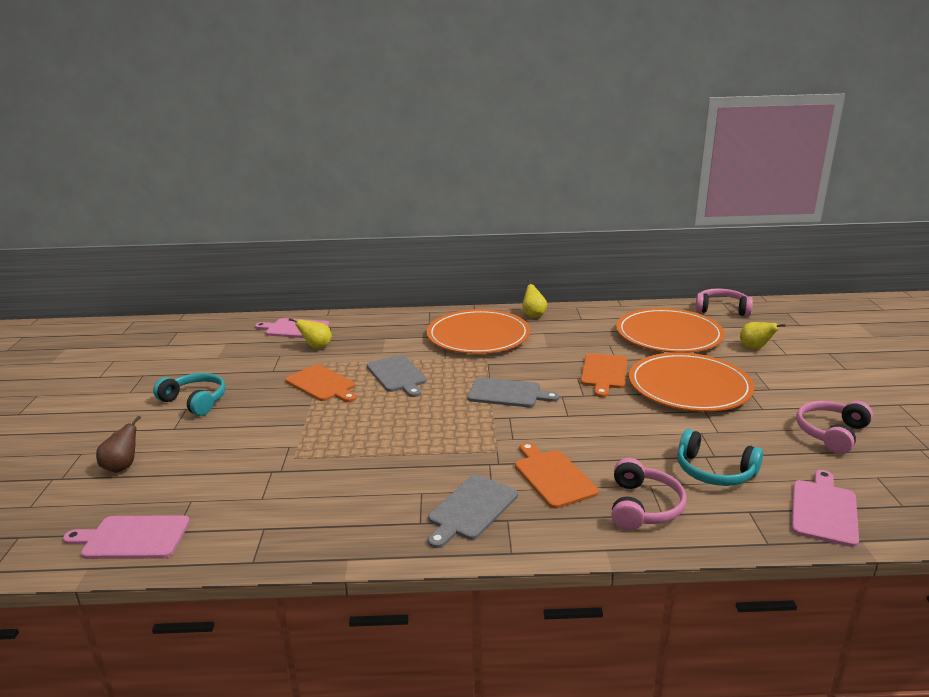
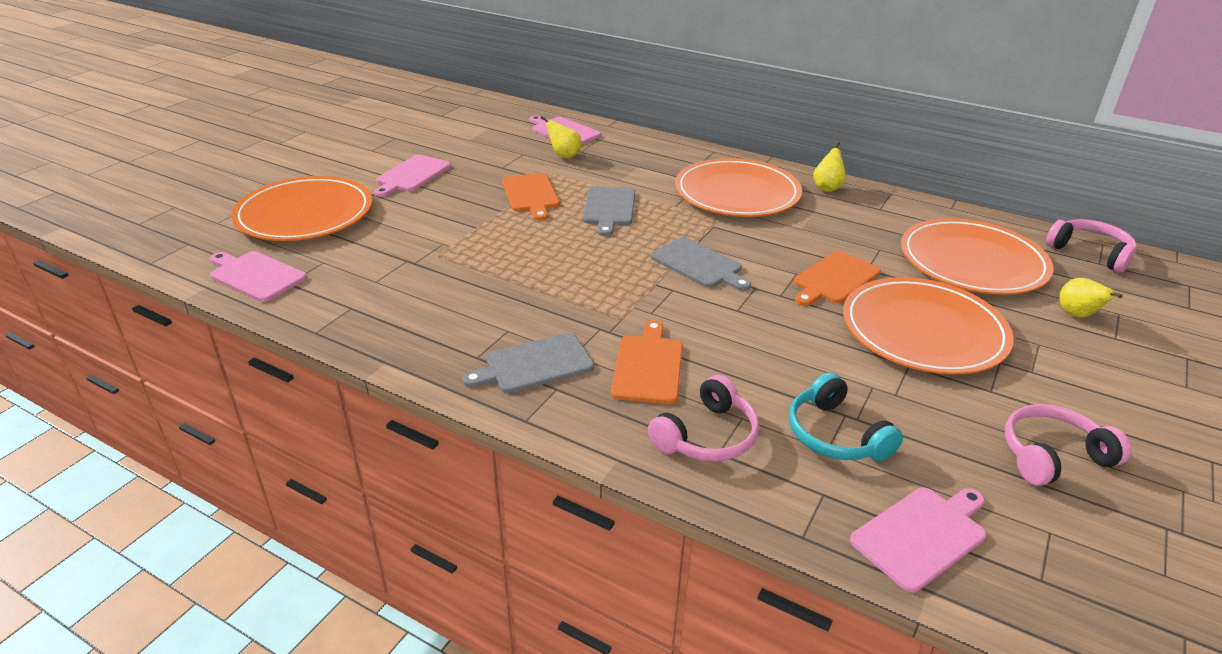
camera: 30 degrees right, 10 degrees up
(122, 467) = (305, 214): brown pear -> orange plate
(195, 401) = (412, 175): turquoise headphones -> pink cutting board

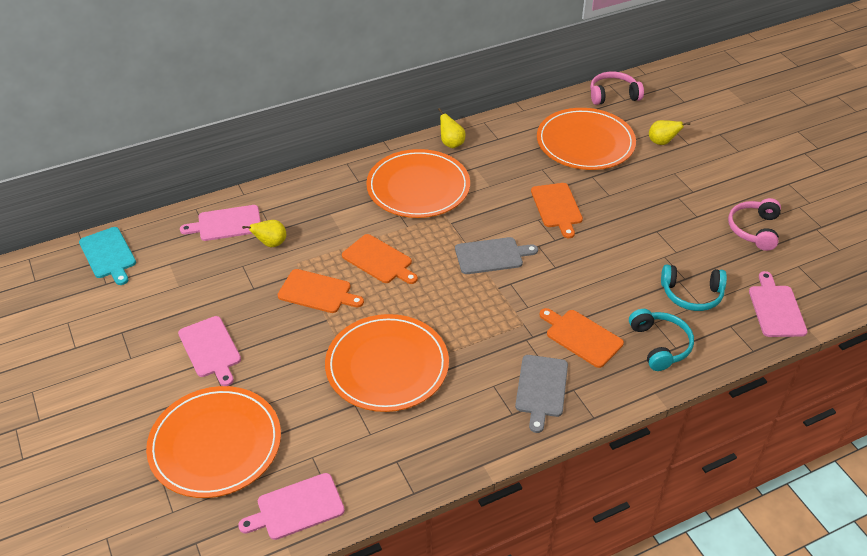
camera: 55 degrees left, 10 degrees up
(473, 105) = (108, 254): none -> turquoise cutting board
(609, 208) = (379, 260): grey cutting board -> orange cutting board
(707, 436) = (660, 345): pink headphones -> turquoise headphones
(923, 330) = (632, 205): orange plate -> orange plate (387, 366)

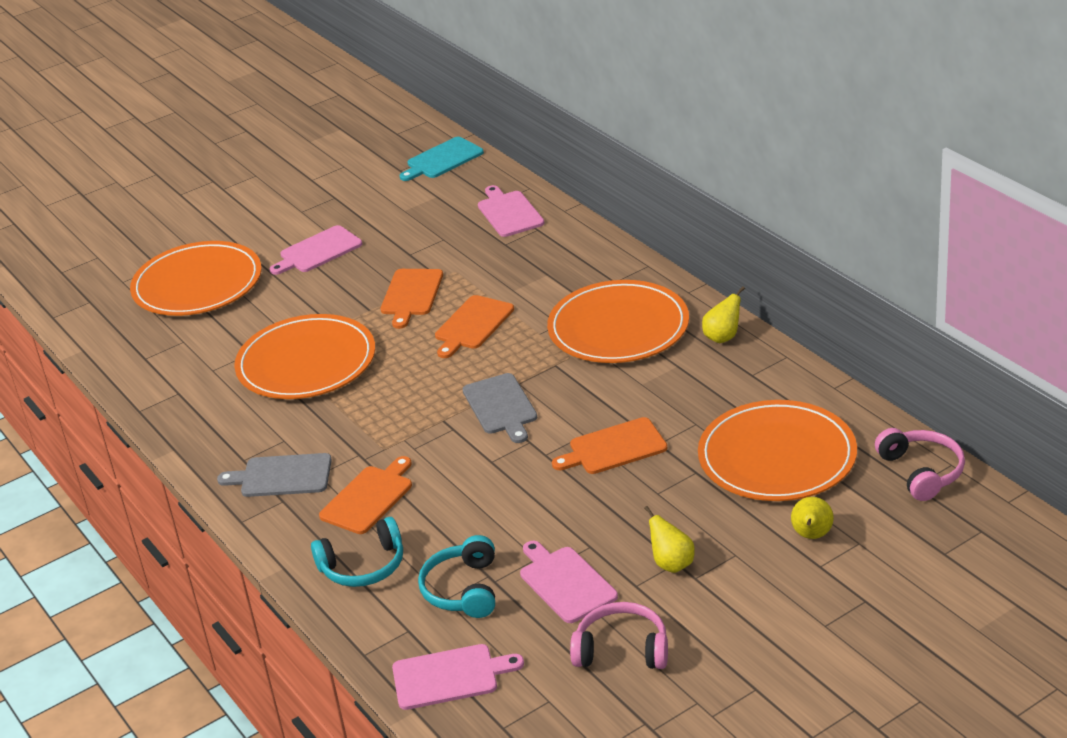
camera: 85 degrees right, 10 degrees down
(271, 244) = (483, 248): yellow pear -> yellow pear (672, 564)
(297, 508) = (124, 346): pink cutting board -> pink cutting board (565, 583)

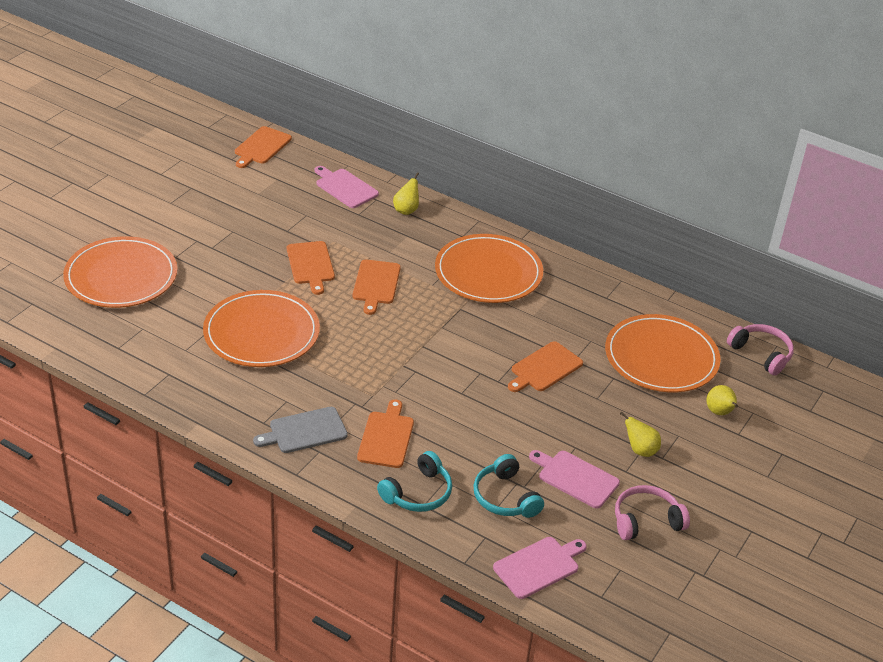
camera: 30 degrees left, 5 degrees up
(318, 251) = (208, 236): pink cutting board -> none
(442, 159) = (261, 147): turquoise cutting board -> orange cutting board
(501, 406) = (440, 348): grey cutting board -> none
(723, 337) = (568, 271): yellow pear -> yellow pear (406, 210)

